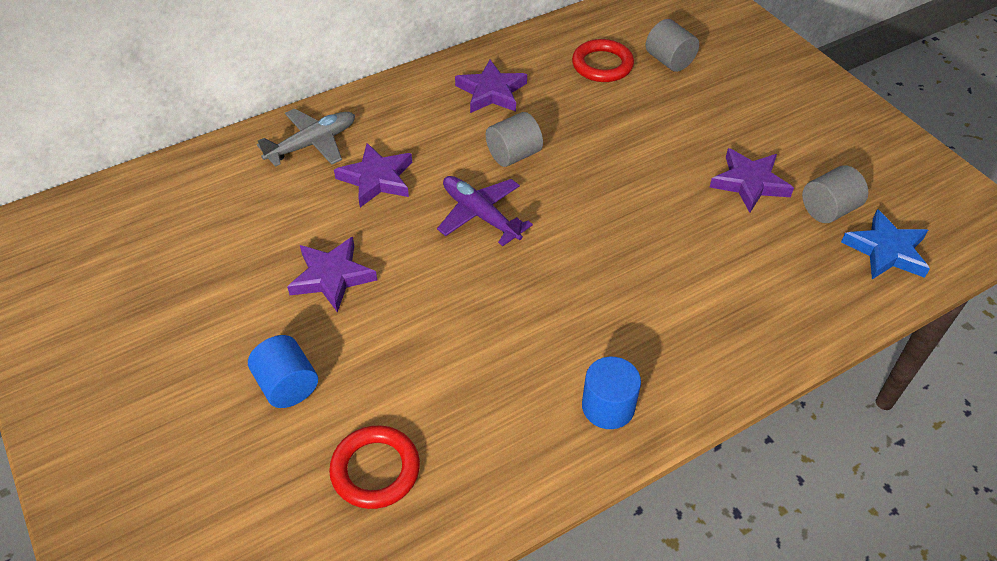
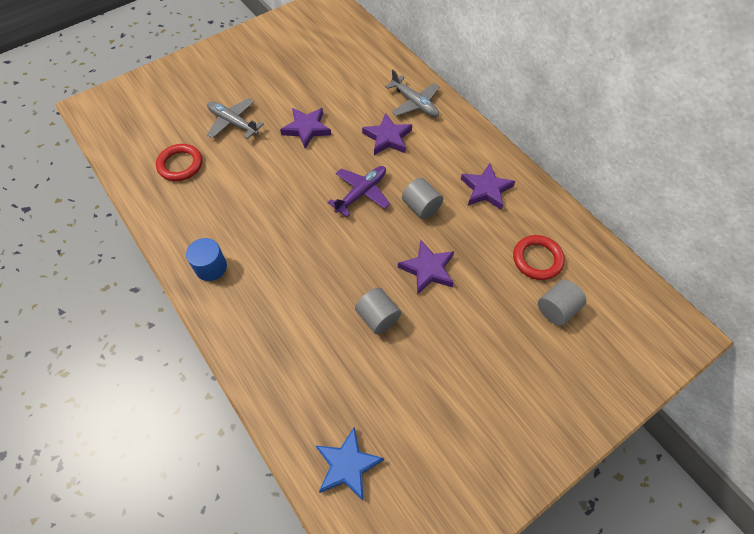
camera: 85 degrees right, 10 degrees up
(287, 385) = (233, 123): blue cylinder -> grey plane
(749, 183) = (413, 364): purple star -> purple star (428, 269)
(828, 210) = (390, 423): grey cylinder -> grey cylinder (377, 317)

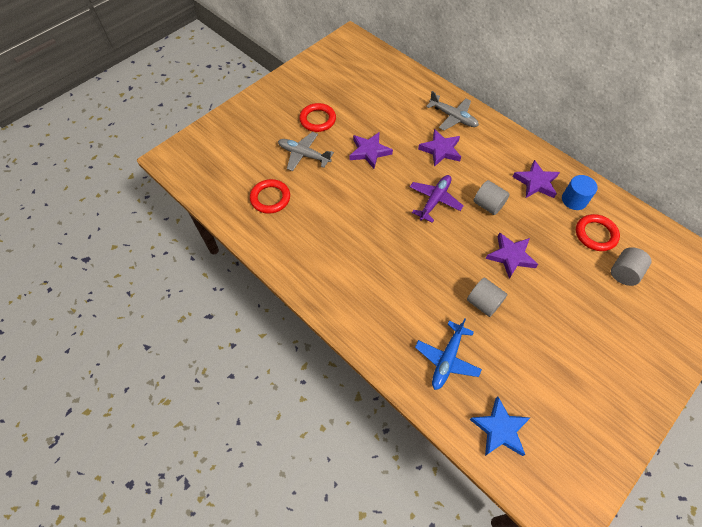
camera: 10 degrees left, 0 degrees up
(211, 267) = (328, 283): blue cylinder -> blue cylinder (574, 200)
(261, 86) = (317, 120): none -> red ring
(314, 374) = (447, 359): none -> blue plane

